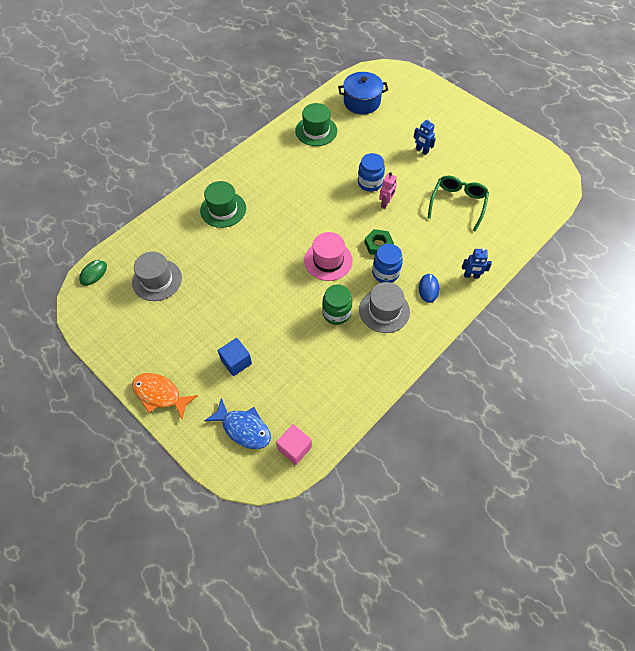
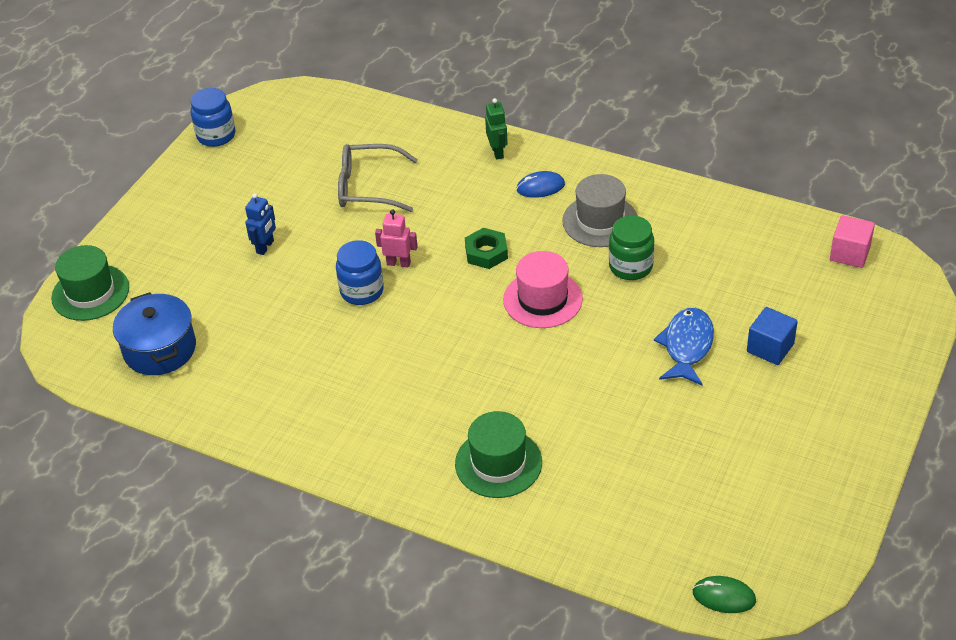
camera: 105 degrees left, 15 degrees down
(157, 280) = (688, 497): grey hat -> none
(160, 394) = (872, 413): orange fish -> none
(243, 428) = (858, 308): blue fish -> blue fish (687, 346)
(316, 131) = (257, 392): green hat -> green hat (90, 293)
(385, 273) = (534, 234): blue jar -> blue jar (216, 135)
(457, 204) = (368, 187): green glasses -> grey glasses
(471, 276) = (497, 152): blue robot -> green robot

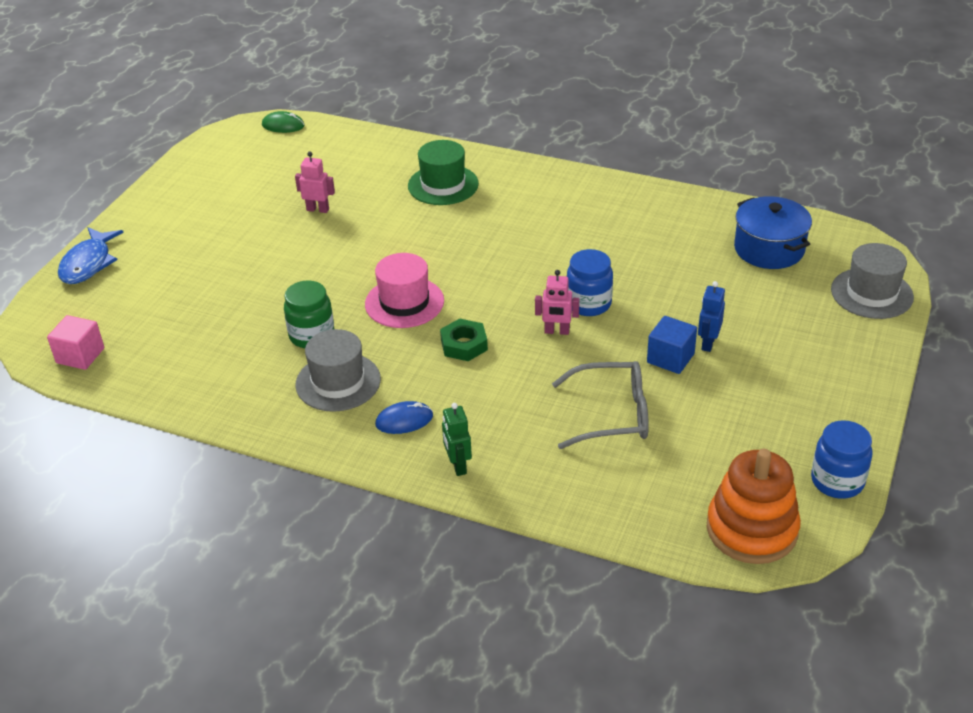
camera: 175 degrees right, 5 degrees down
(90, 293) = (871, 293): green hat -> grey hat
(292, 107) = (751, 529): none -> orange stacking toy
(649, 430) = (318, 209): none -> pink robot
(687, 346) = (271, 268): blue fish -> blue fish (88, 264)
(770, 348) = (195, 270): blue cube -> blue cube (670, 358)

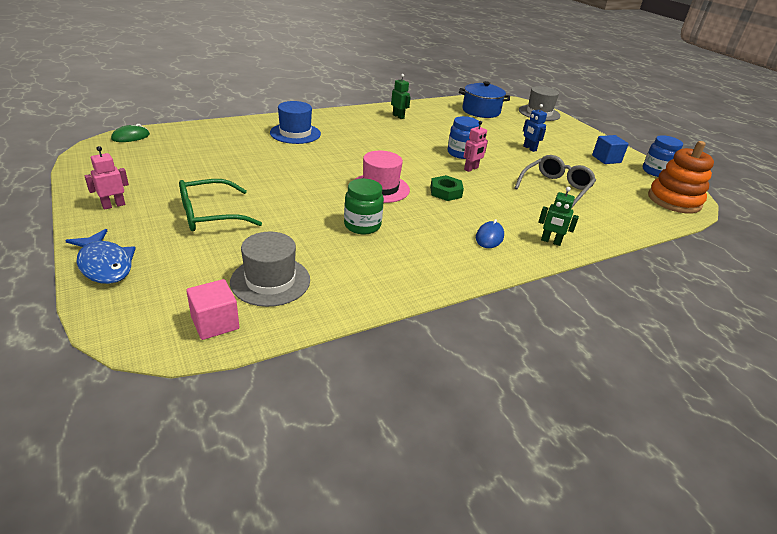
camera: 55 degrees left, 5 degrees down
(214, 254) = (210, 215): none -> green glasses
(318, 209) = (240, 167): pink robot -> pink robot (113, 205)
(338, 382) = (422, 239): grey hat -> grey hat (270, 281)
(443, 185) = (295, 133): green hat -> blue hat
(618, 209) = (398, 116): none -> green robot
(670, 358) = (529, 159): blue cube -> blue cube (606, 159)

